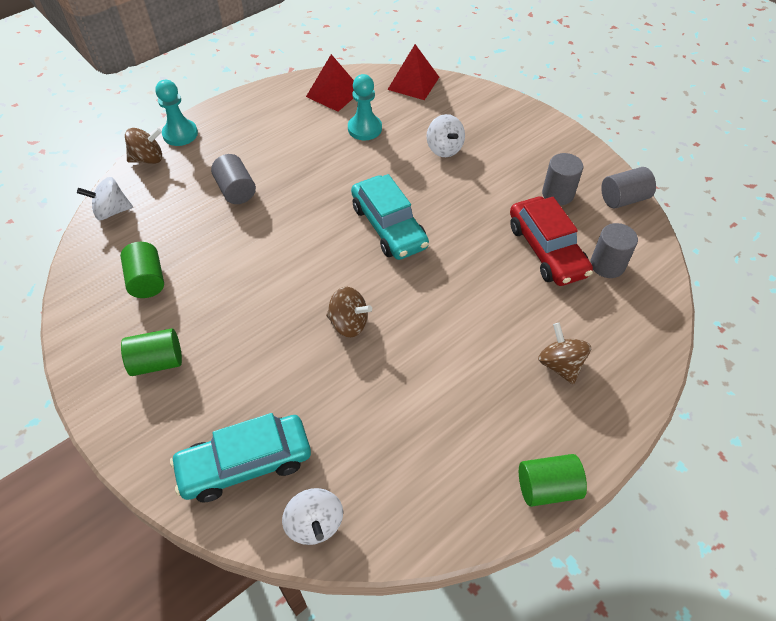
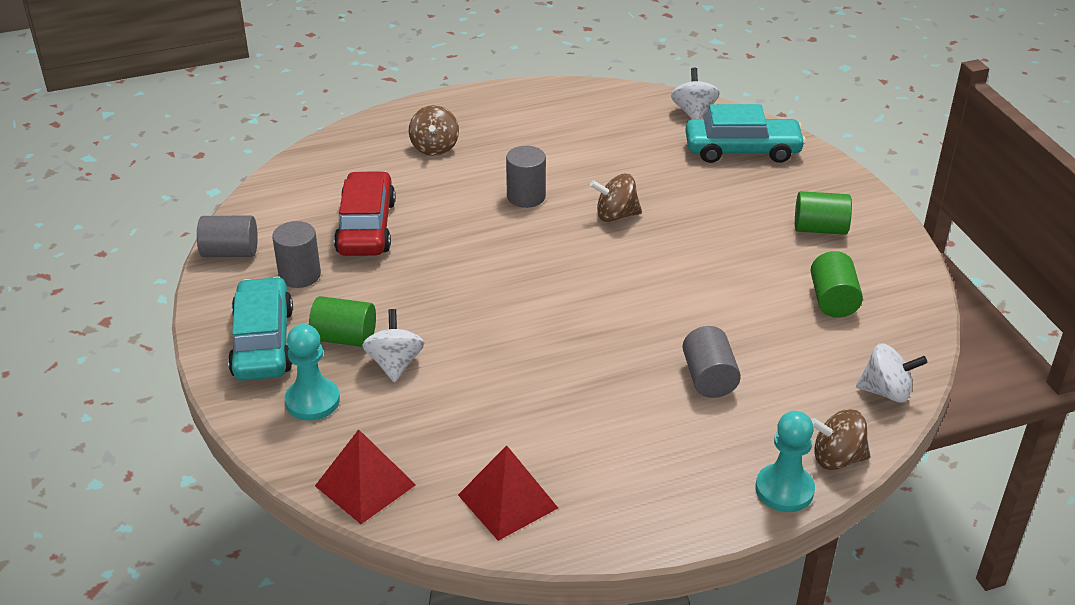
camera: 160 degrees left, 15 degrees down
(348, 323) = (616, 215): brown spinning top -> brown spinning top turned 45 degrees counterclockwise
(364, 129) = (490, 423): turquoise pawn -> turquoise pawn (312, 401)
(389, 226) = (527, 289): turquoise car -> turquoise car (263, 342)
(547, 487) = (505, 93): green cylinder -> green cylinder (344, 338)
(607, 265) = (316, 201): grey cylinder -> grey cylinder (526, 197)

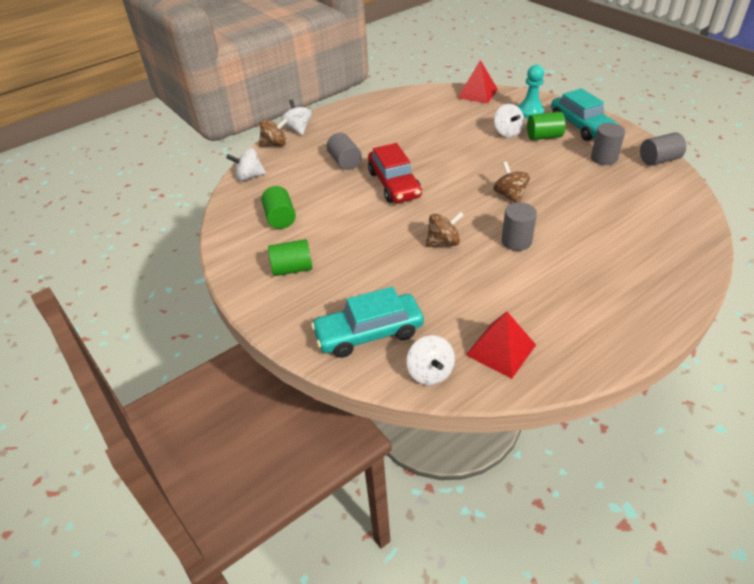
camera: 165 degrees right, 5 degrees up
(366, 227) = (599, 193): red car -> red car (394, 184)
(434, 147) = (622, 267): brown spinning top -> brown spinning top (510, 195)
(507, 501) = (415, 101): red pyramid -> red pyramid (501, 350)
(784, 490) = (298, 129): turquoise pawn -> white spinning top

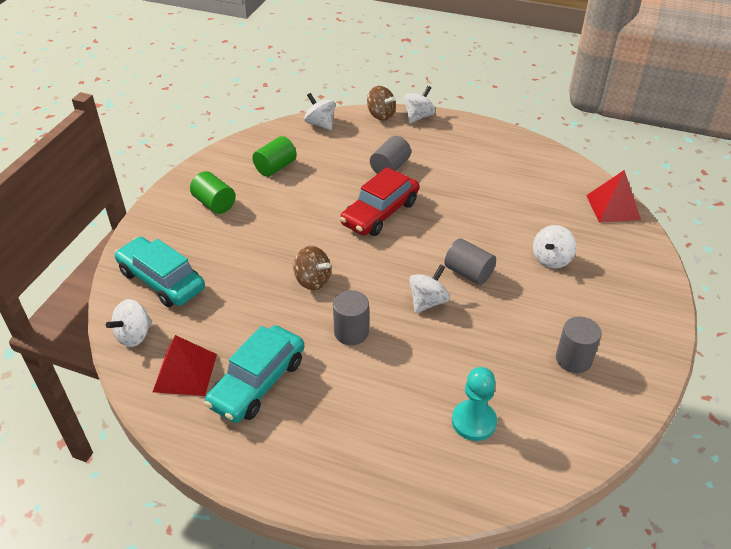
camera: 55 degrees right, 0 degrees up
(510, 195) = (428, 302): brown spinning top -> white spinning top
(530, 112) = (617, 263): turquoise pawn -> turquoise pawn (474, 421)
(544, 137) = (571, 292): green cylinder -> none
(581, 126) = (629, 318): turquoise car -> turquoise car (258, 382)
(659, 160) = (618, 415): grey cylinder -> grey cylinder (468, 273)

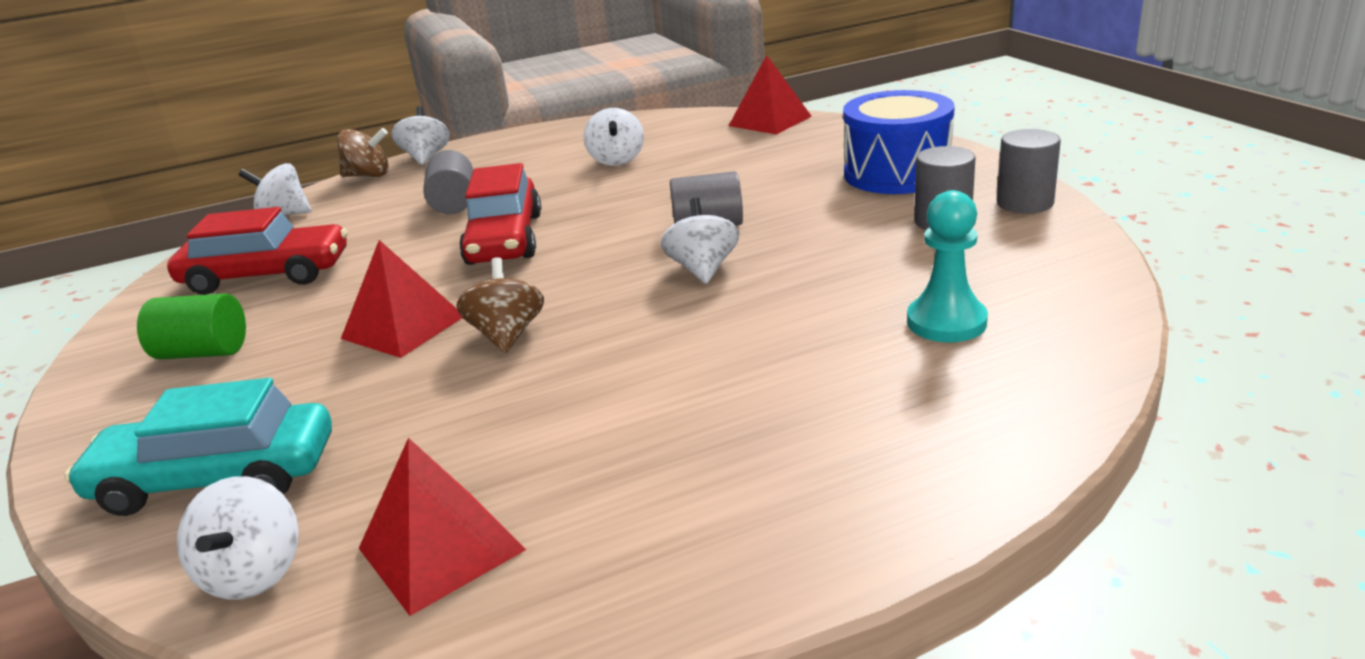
camera: 40 degrees left, 15 degrees down
(258, 382) = (596, 475): turquoise car -> none
(275, 167) = (267, 275): green cylinder -> red car
(286, 244) = (403, 327): none -> red pyramid
(312, 280) = (507, 335): brown spinning top -> brown spinning top turned 90 degrees counterclockwise
(351, 332) = (651, 346): grey cylinder -> grey cylinder (1024, 203)
(551, 259) = (778, 175): white spinning top -> white spinning top (617, 160)
(609, 305) = (897, 173): none -> blue drum

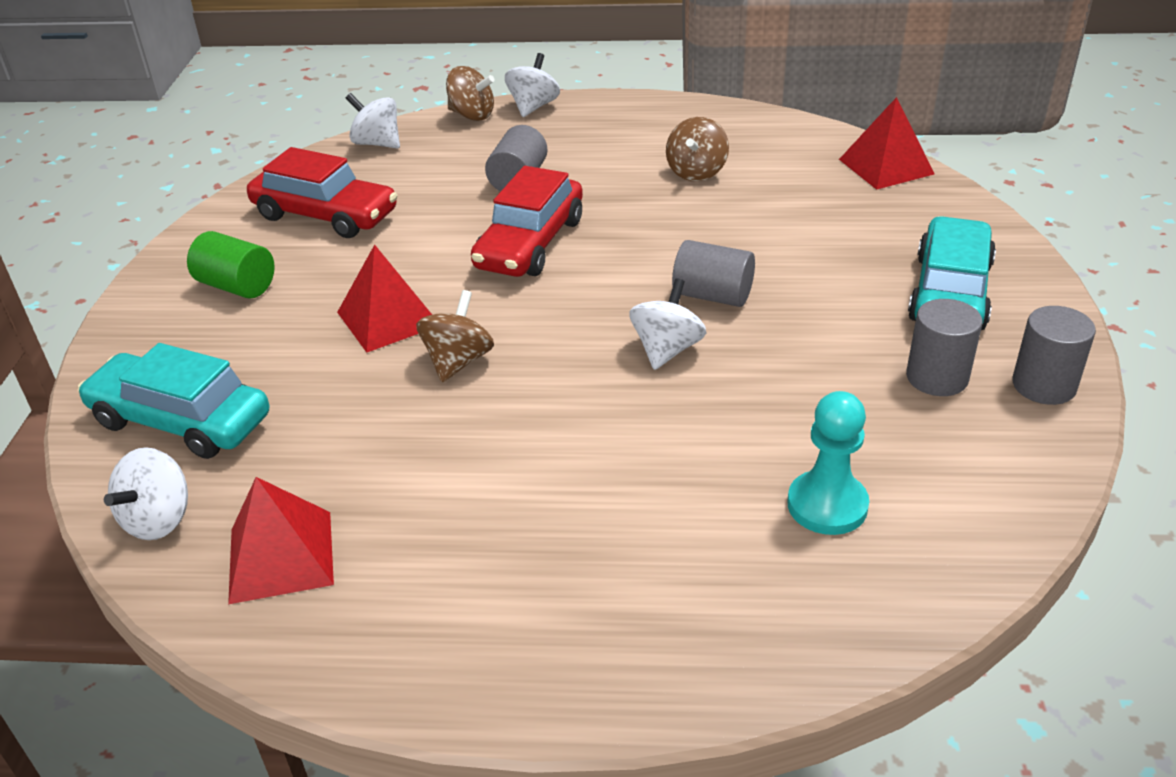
camera: 25 degrees right, 10 degrees up
(617, 160) = (696, 172): white spinning top -> brown spinning top
(897, 173) = (950, 292): blue drum -> turquoise car

